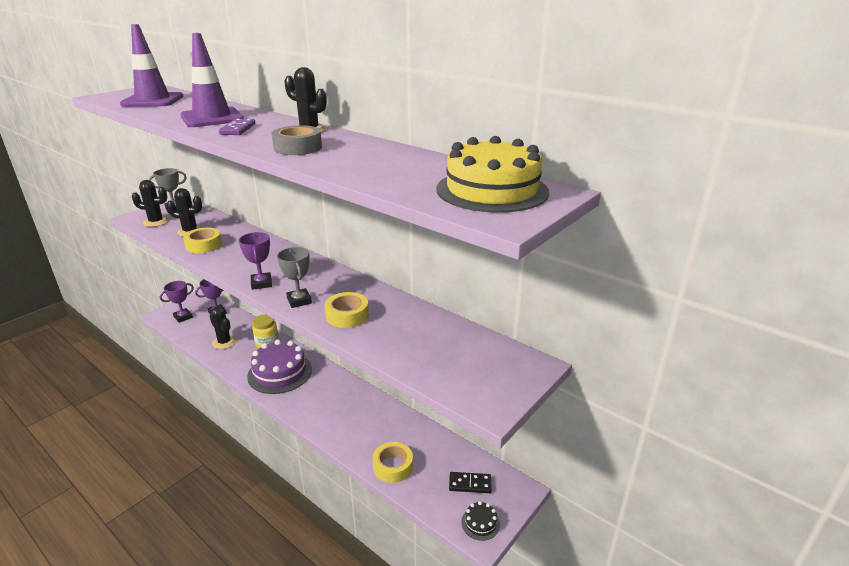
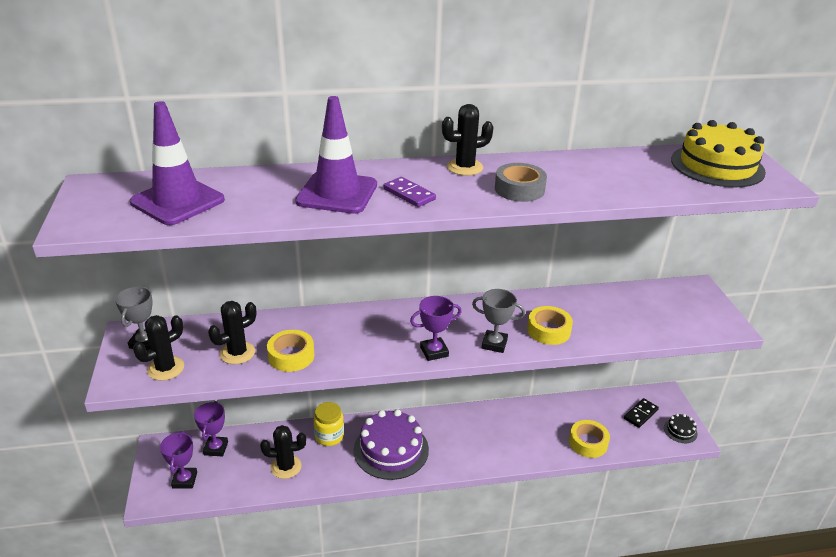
camera: 50 degrees left, 5 degrees up
(261, 283) = (434, 351): purple trophy -> purple trophy turned 45 degrees counterclockwise

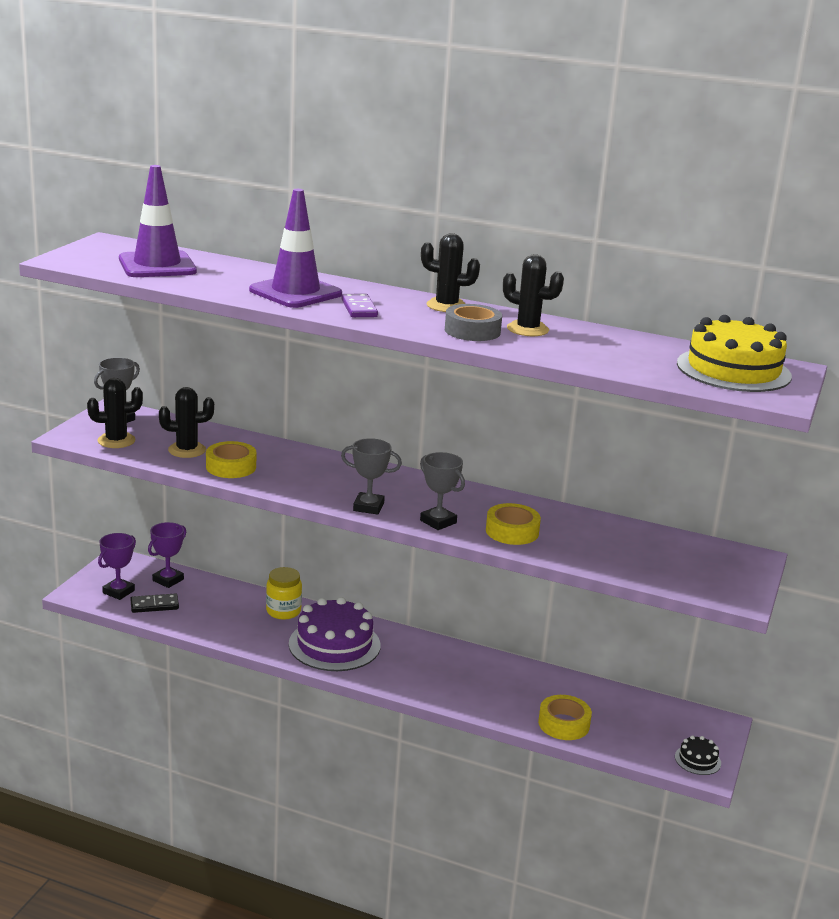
camera: 30 degrees right, 10 degrees down
(286, 467) = (218, 617): black cactus -> black cactus (527, 329)
(434, 351) = (368, 507): purple trophy -> grey trophy
(640, 414) = (663, 727): black domino -> black domino (154, 605)

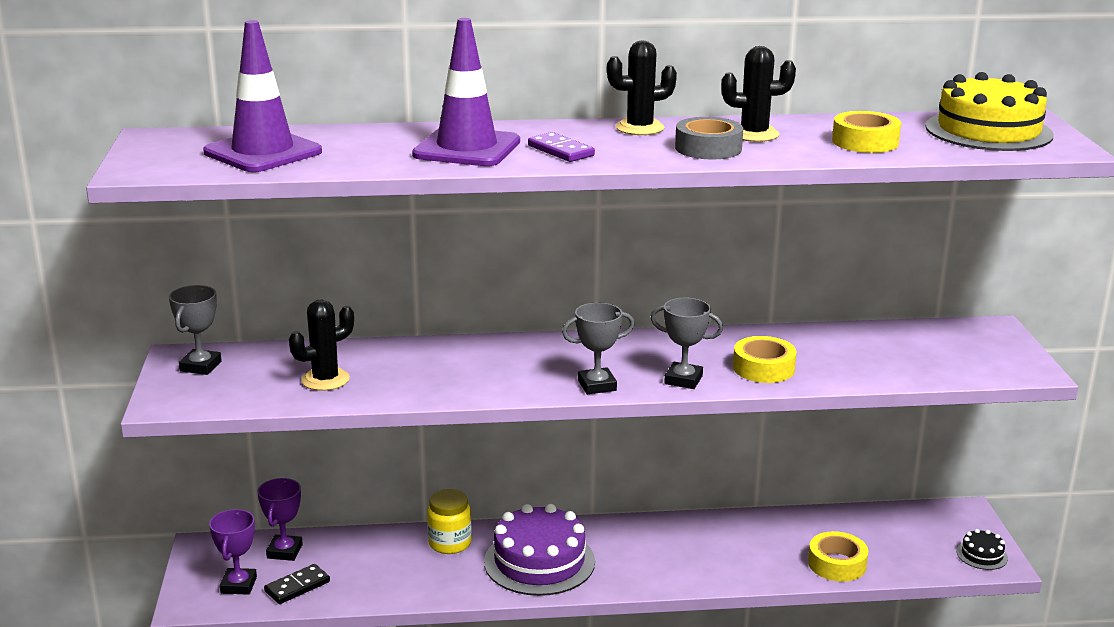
camera: 25 degrees left, 0 degrees up
(116, 441) = (228, 392): black cactus -> none
(231, 467) = (398, 384): yellow tape -> yellow tape (865, 142)

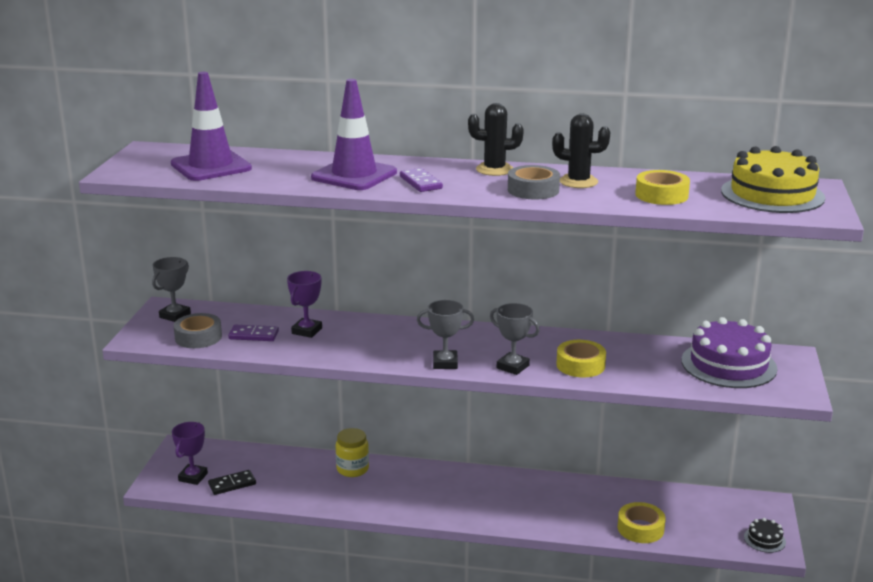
camera: 15 degrees right, 0 degrees up
(250, 391) = (198, 337): none -> grey tape
(284, 551) = (234, 458): purple trophy -> purple trophy (307, 331)
(325, 380) = (253, 335): black cactus -> purple domino
(539, 561) = (411, 492): purple cake -> purple cake (728, 364)

